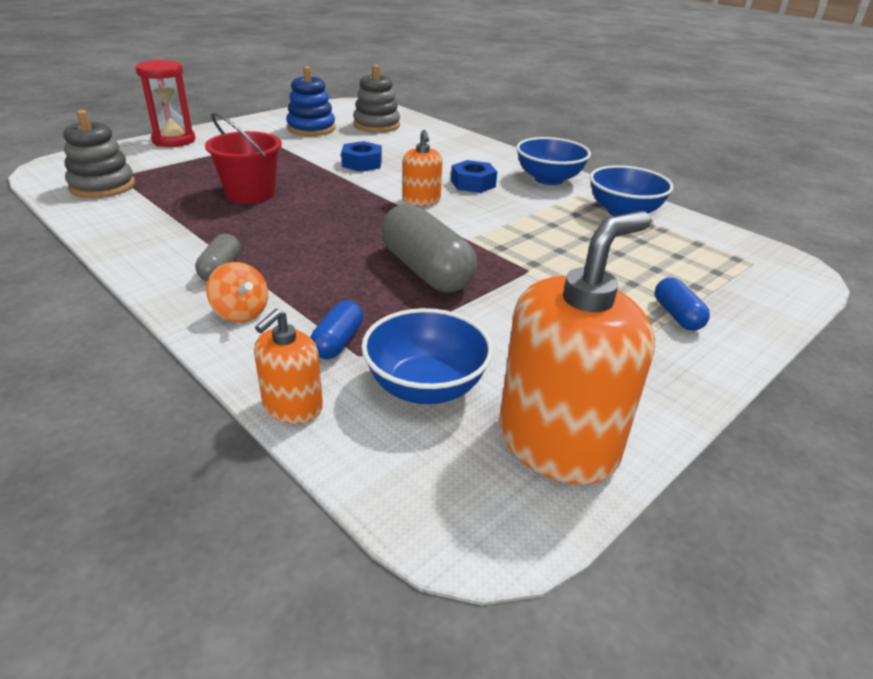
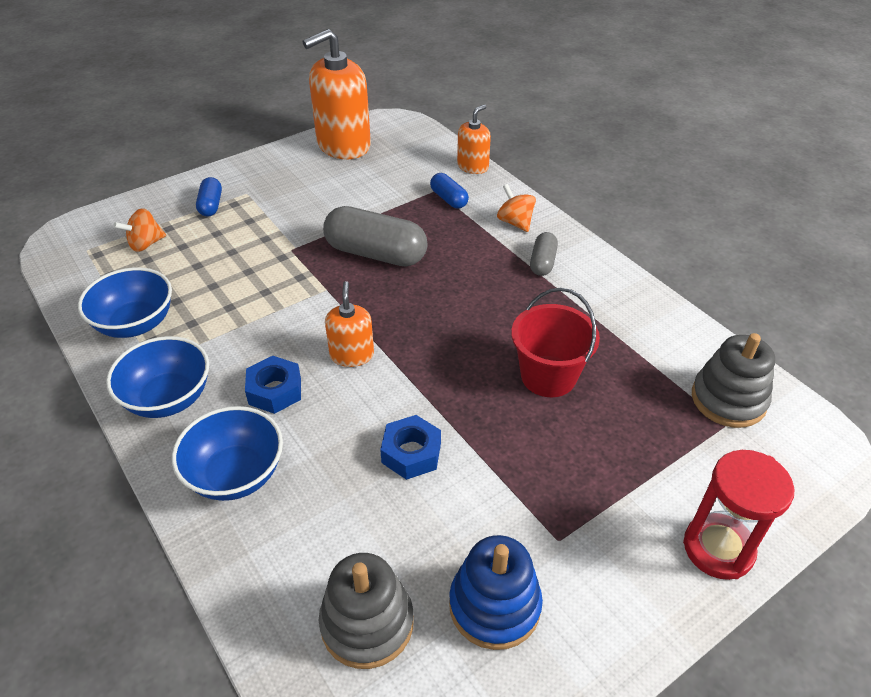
camera: 170 degrees left, 10 degrees up
(338, 342) = (449, 199): blue capsule -> blue capsule turned 60 degrees counterclockwise
(425, 387) = (400, 172): blue bowl -> blue bowl (236, 474)
(426, 270) = (376, 254): grey capsule -> grey capsule turned 45 degrees counterclockwise
(699, 269) = (145, 244): none -> orange spinning top

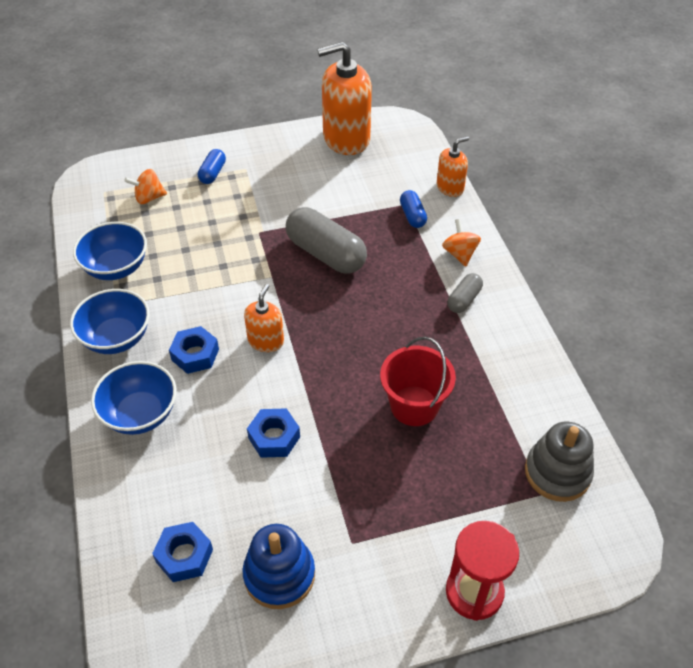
camera: 20 degrees right, 5 degrees up
(367, 623) = (184, 555): grey stacking toy -> blue nut

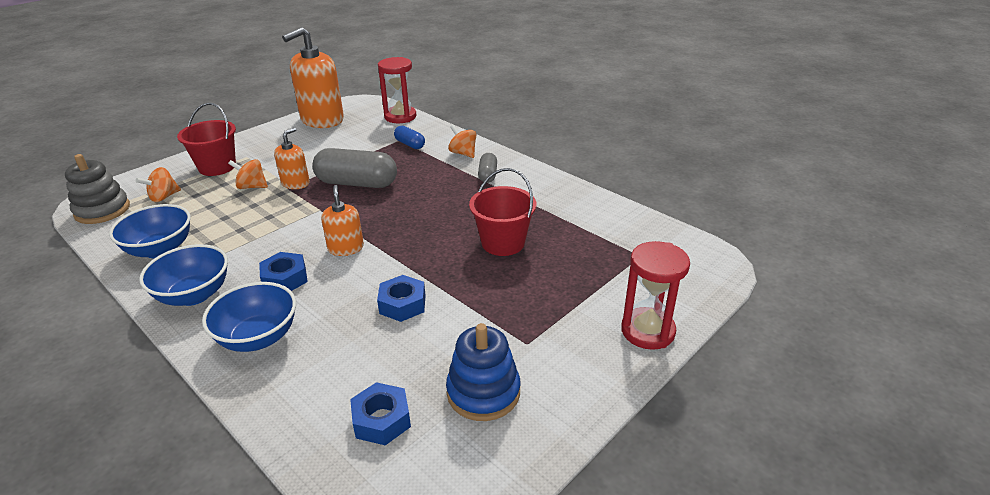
camera: 30 degrees left, 15 degrees down
(212, 173) = (217, 167): blue capsule -> red bucket
(228, 216) = (252, 187): none -> orange spinning top
(429, 165) = (400, 117): none -> red hourglass
(450, 187) = (425, 123): orange soap dispenser -> orange soap dispenser (295, 183)
(557, 472) = (638, 240): grey stacking toy -> grey stacking toy (102, 210)

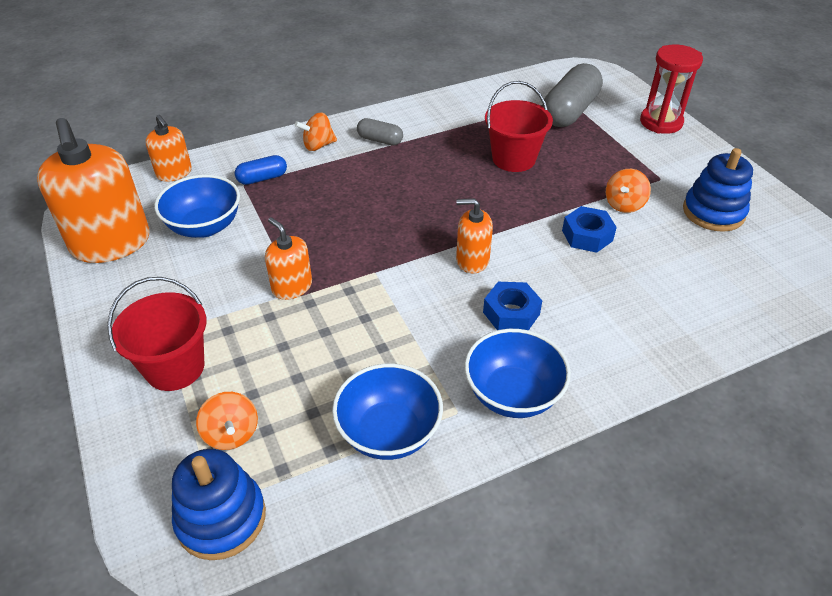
camera: 70 degrees left, 10 degrees up
(102, 210) = (221, 518): grey stacking toy -> blue stacking toy
(252, 187) = (270, 330): orange spinning top -> orange spinning top (624, 205)
(258, 337) = (609, 341): blue bowl -> blue bowl (204, 226)
(357, 183) = (331, 234): grey capsule -> grey capsule (570, 111)
(381, 420) = (737, 270): blue nut -> none
(400, 117) = (174, 173): red hourglass -> orange soap dispenser

